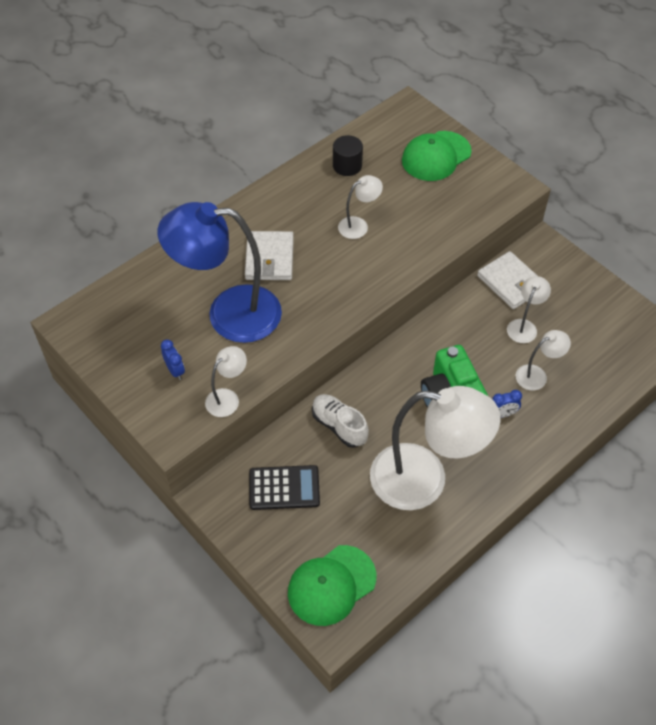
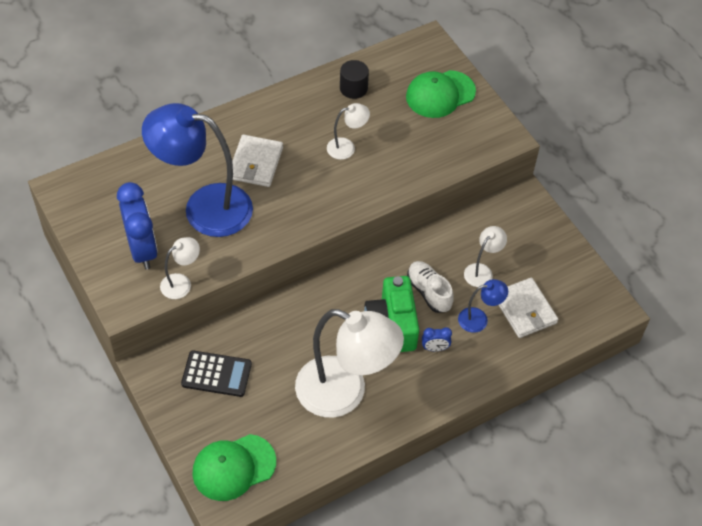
camera: 10 degrees right, 0 degrees up
(175, 370) = (142, 249): blue clock -> blue clock, size x2.23
(339, 426) = (282, 329): white shoe -> white shoe (429, 292)
(510, 282) = (482, 227): white wallet -> white wallet (524, 310)
(537, 375) = (479, 319): white lamp -> blue lamp

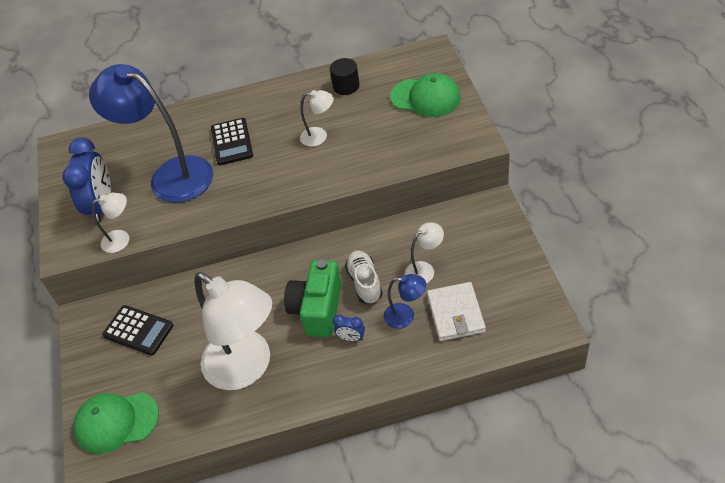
camera: 25 degrees right, 5 degrees down
(255, 163) = (232, 142): white wallet -> black calculator
(440, 94) = (426, 97): green cap -> green cap turned 150 degrees counterclockwise

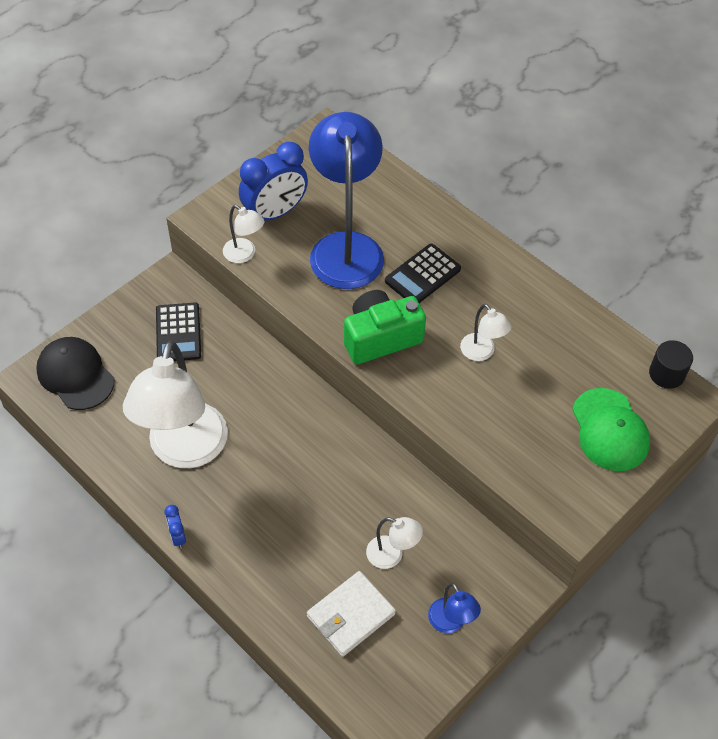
camera: 50 degrees right, 5 degrees up
(116, 422) = (75, 375): green cap -> black cap
(317, 309) = (285, 476): green camera -> green camera (380, 338)
(346, 86) = (574, 339): black cylinder -> black cylinder (666, 374)
(351, 338) = (266, 527): blue clock -> blue clock (177, 536)
(365, 283) = (342, 504): white shoe -> none
(406, 316) = (321, 566): blue lamp -> blue lamp (450, 623)

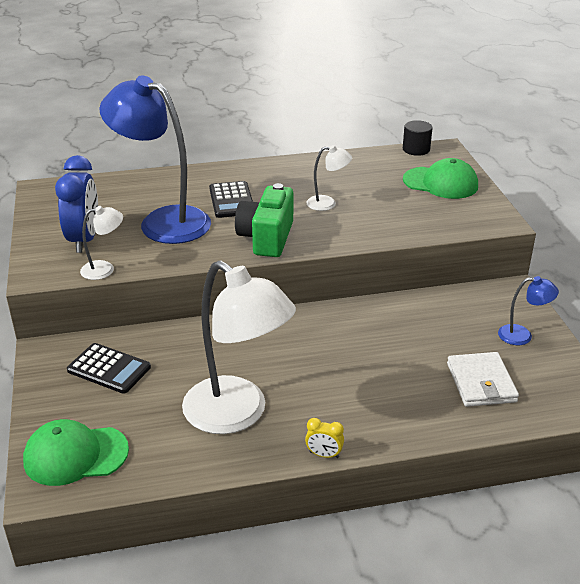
camera: 55 degrees left, 20 degrees down
(75, 375) = (75, 455): black cap -> green cap
(177, 536) = (324, 455): blue clock -> yellow clock
(392, 555) = (442, 340): white lamp -> none

